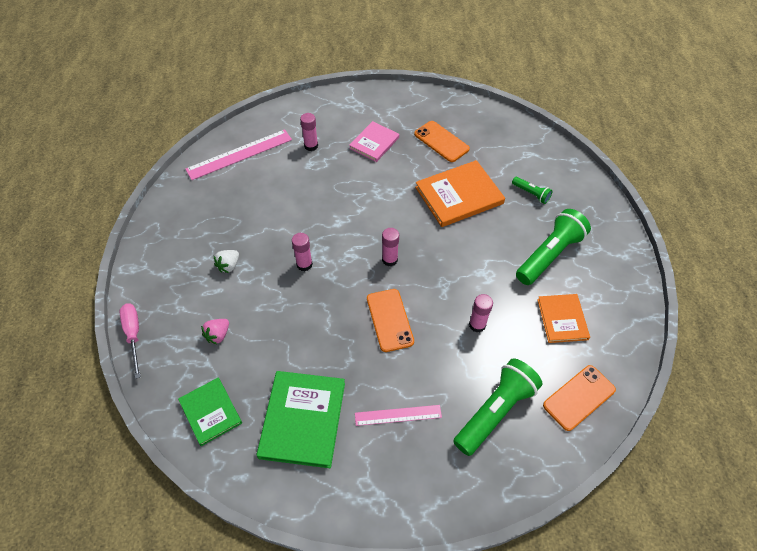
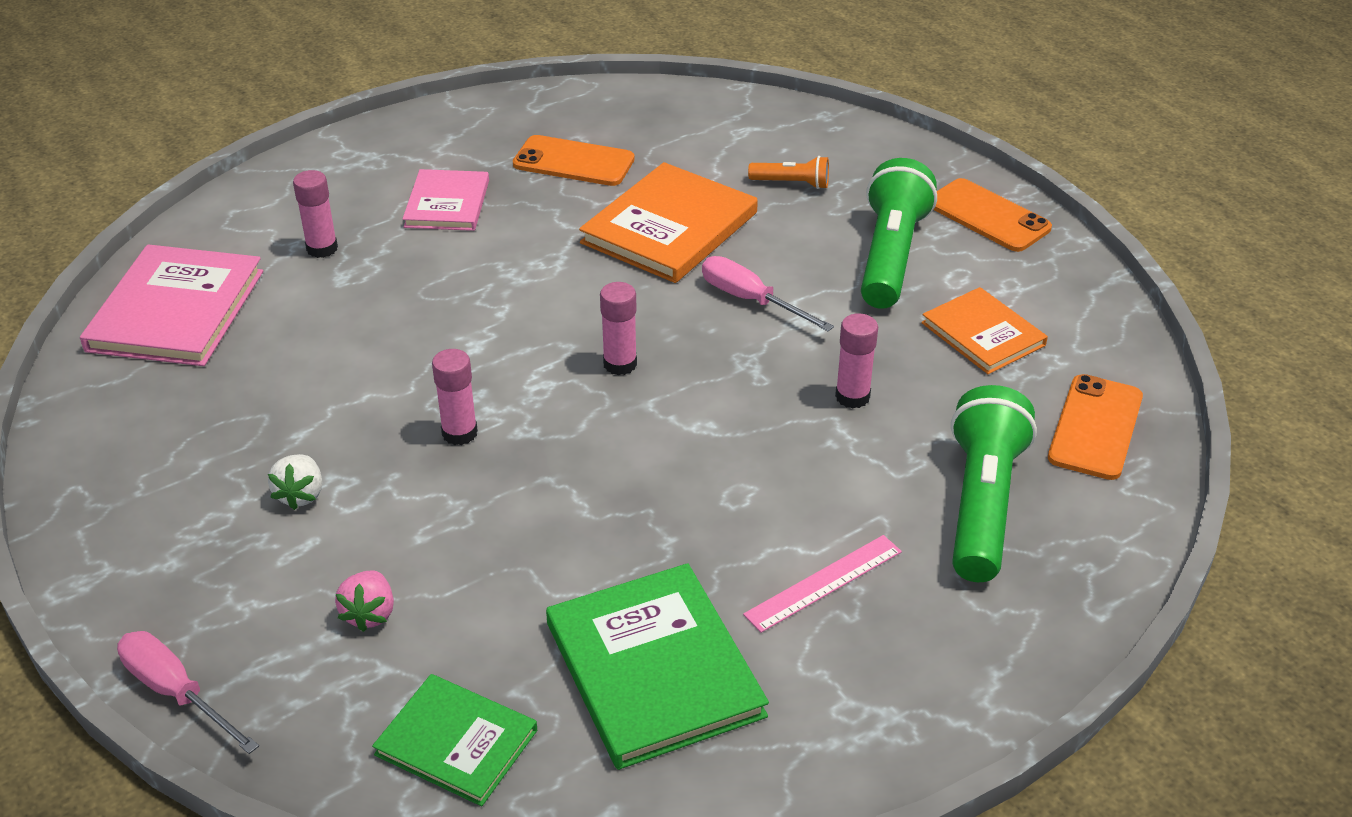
camera: 30 degrees left, 15 degrees down
(239, 154) = (176, 311): pink ruler -> pink book
(390, 320) = (693, 451): orange phone -> orange phone (988, 216)
(468, 251) = (750, 300): none -> pink screwdriver
(531, 194) = (792, 183): green flashlight -> orange flashlight

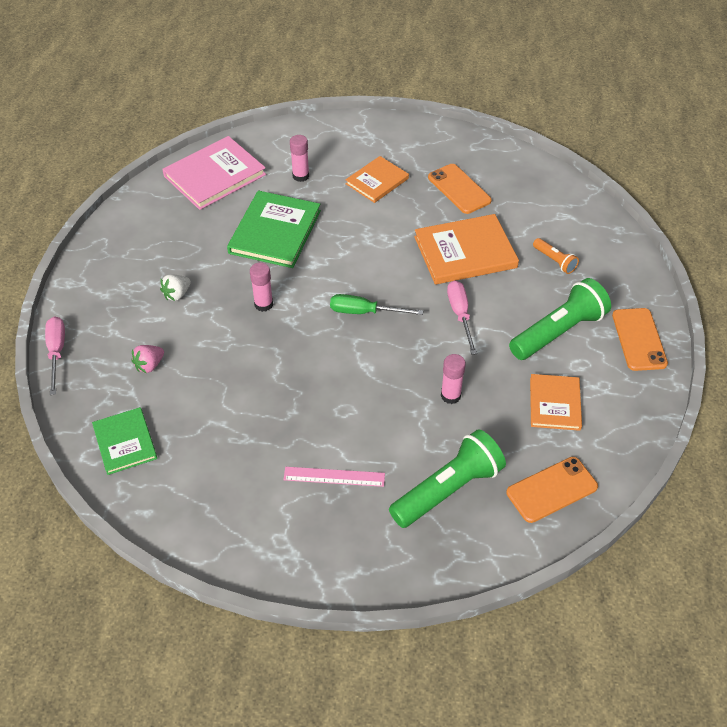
camera: 40 degrees right, 10 degrees up
(447, 204) = (377, 181): pink book -> orange book
(620, 364) = (364, 312): pink glue stick -> green screwdriver
(654, 669) = (225, 465): green book -> green book (275, 232)

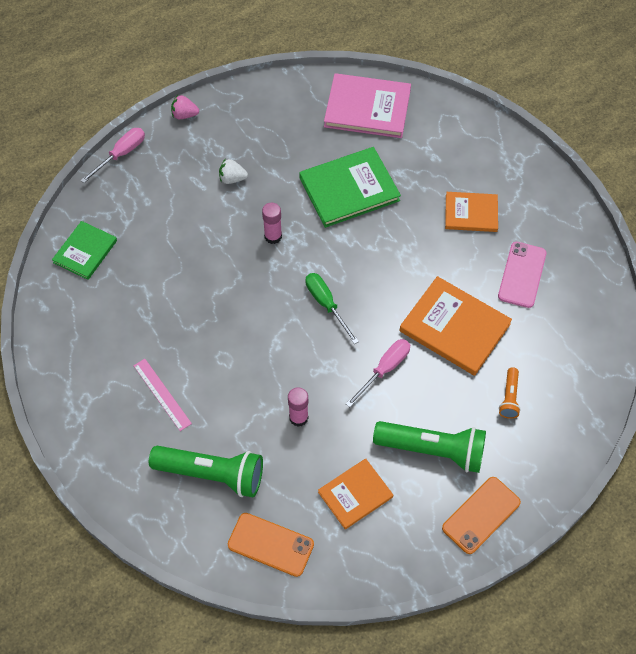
camera: 50 degrees right, 10 degrees up
(149, 365) = (157, 214): pink strawberry -> pink strawberry (184, 115)
(300, 176) = (423, 160): pink glue stick -> none
(459, 189) = (522, 275): orange phone -> pink phone

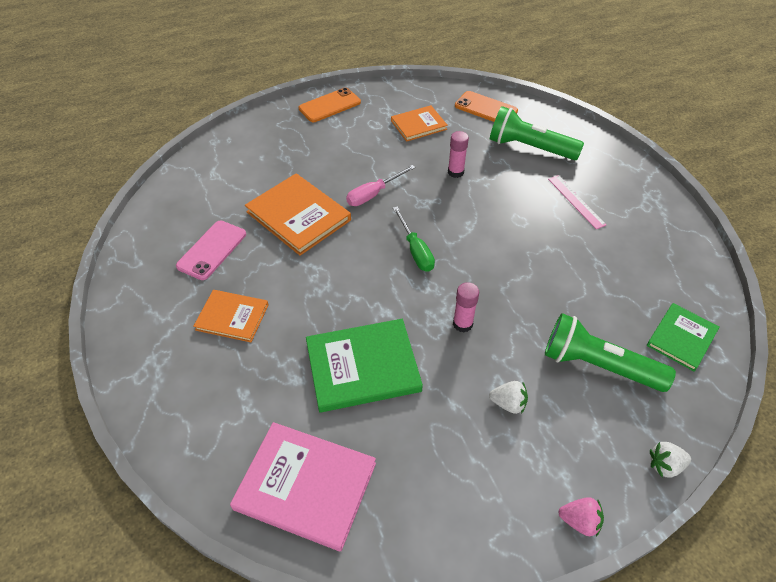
camera: 170 degrees left, 10 degrees down
(121, 154) = (665, 465): pink screwdriver -> white strawberry
(432, 450) = (351, 141): green flashlight -> green flashlight (598, 365)
(509, 397) = (275, 163): orange flashlight -> none

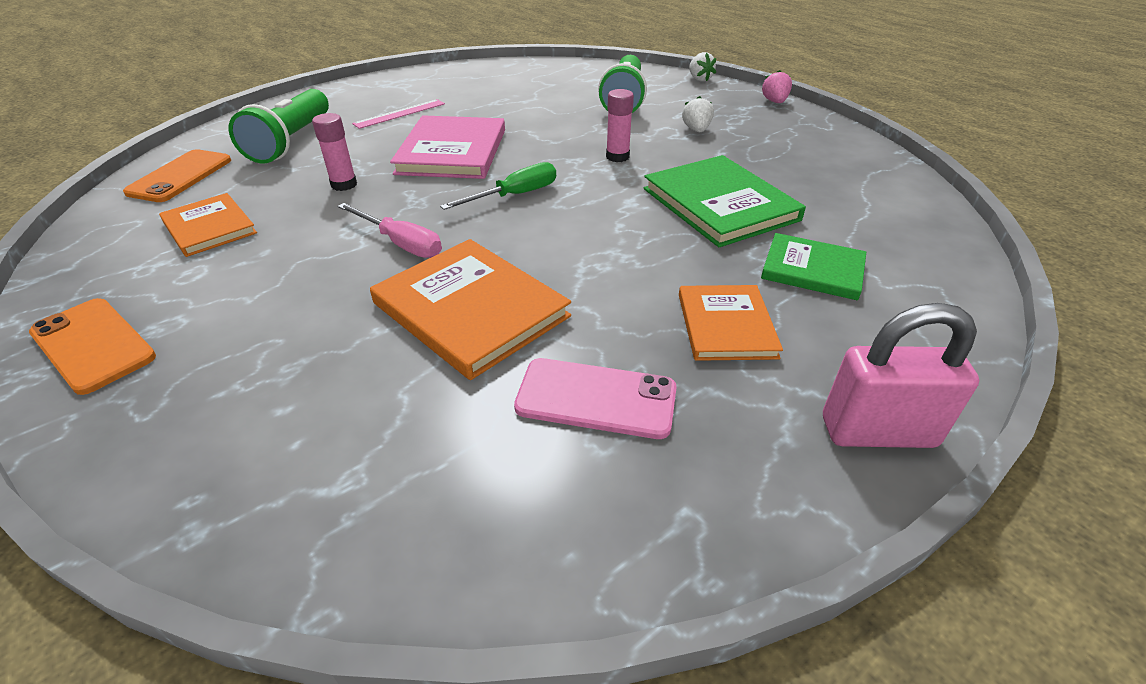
camera: 105 degrees left, 10 degrees down
(130, 348) = (877, 432): none -> pink padlock
(298, 216) = (471, 310): orange book -> orange book turned 75 degrees counterclockwise
(305, 486) = (887, 213): pink book -> pink book (452, 151)
(681, 338) = (572, 74): green book -> green book (812, 269)

